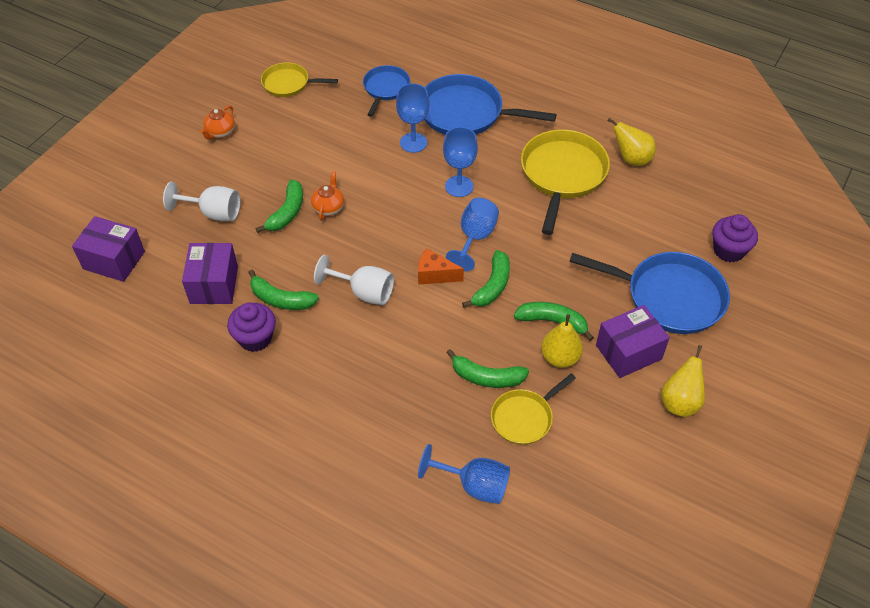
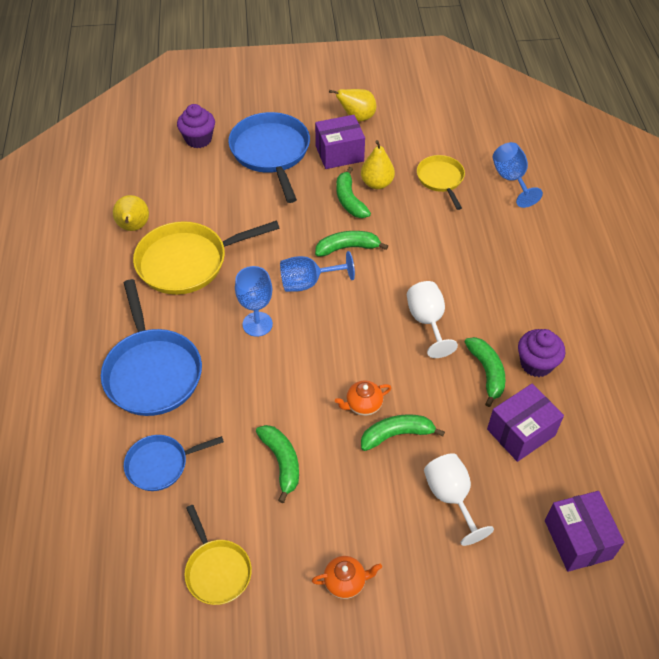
camera: 125 degrees left, 0 degrees up
(413, 142) = (226, 390): blue goblet -> none
(435, 275) = (369, 287): orange cheese -> none
(486, 377) = (430, 212): green banana -> green banana (281, 462)
(524, 417) = (441, 179): yellow pan -> yellow pan turned 120 degrees counterclockwise
(628, 352) = (339, 153): purple box -> purple box turned 45 degrees counterclockwise

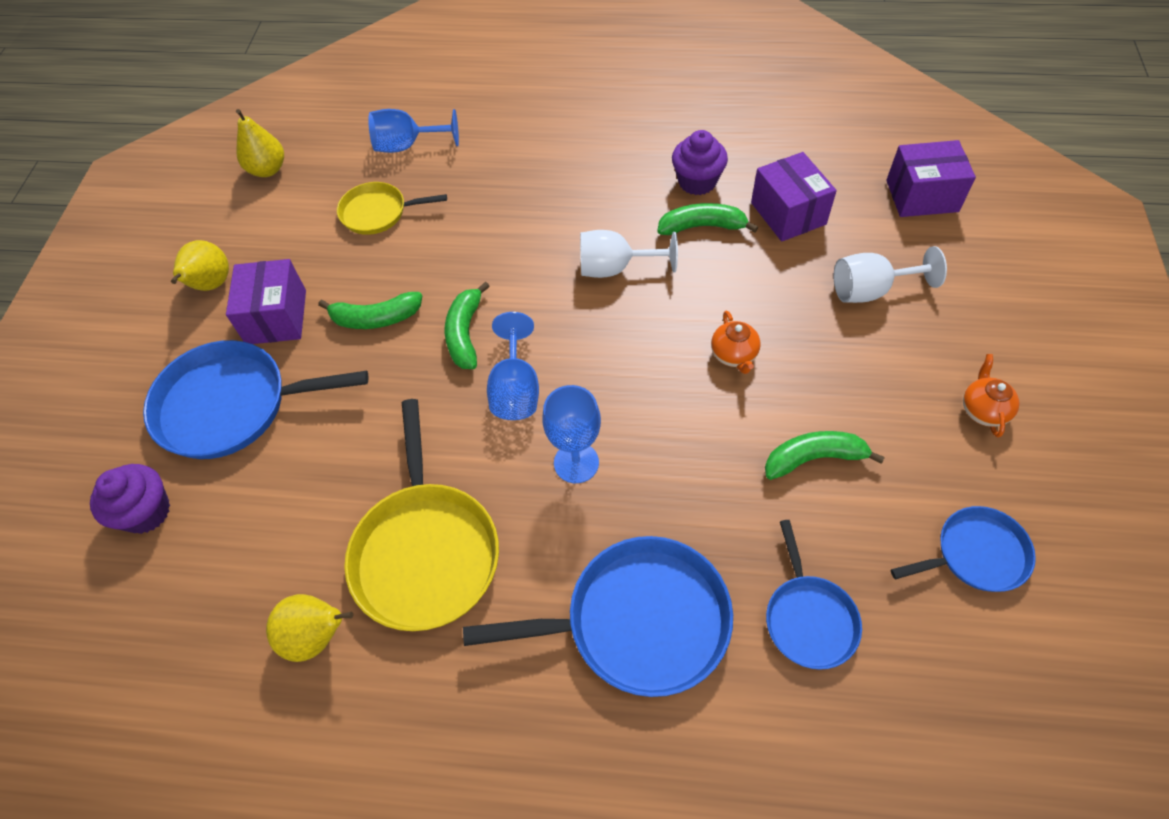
camera: 75 degrees left, 5 degrees up
(217, 570) = (976, 554): yellow pan -> blue pan
(377, 183) = (356, 282): yellow pear -> yellow pear (268, 170)
(397, 435) = (781, 327): green banana -> none

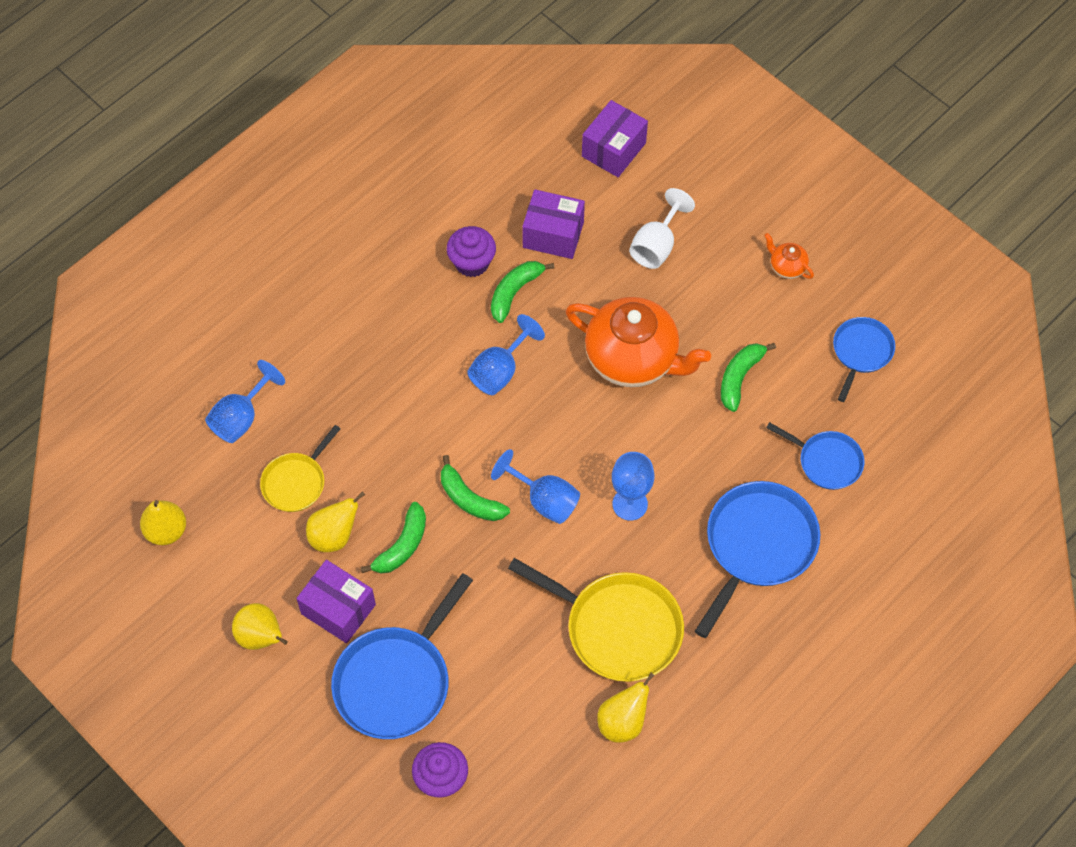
camera: 55 degrees left, 5 degrees up
(347, 268) = (334, 536): none -> yellow pear
(615, 268) = (500, 371): white goblet -> blue goblet
(734, 355) = (633, 359): orange teapot -> orange teapot, size x2.40

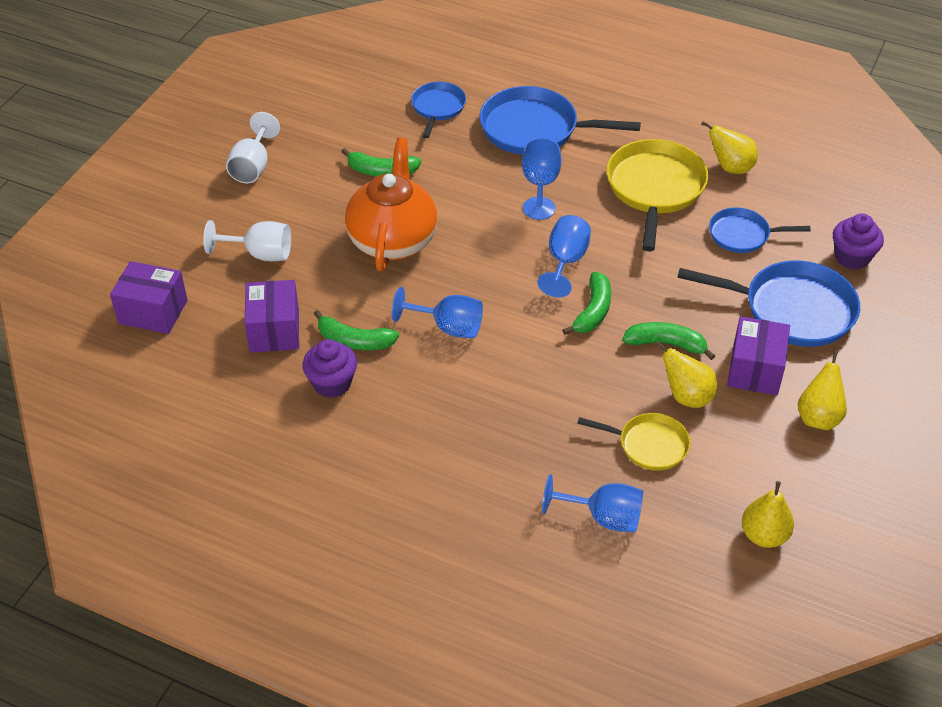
camera: 110 degrees left, 15 degrees down
(787, 267) = (253, 167): orange teapot -> white goblet
(861, 352) = (324, 109): blue pan -> blue pan (742, 235)

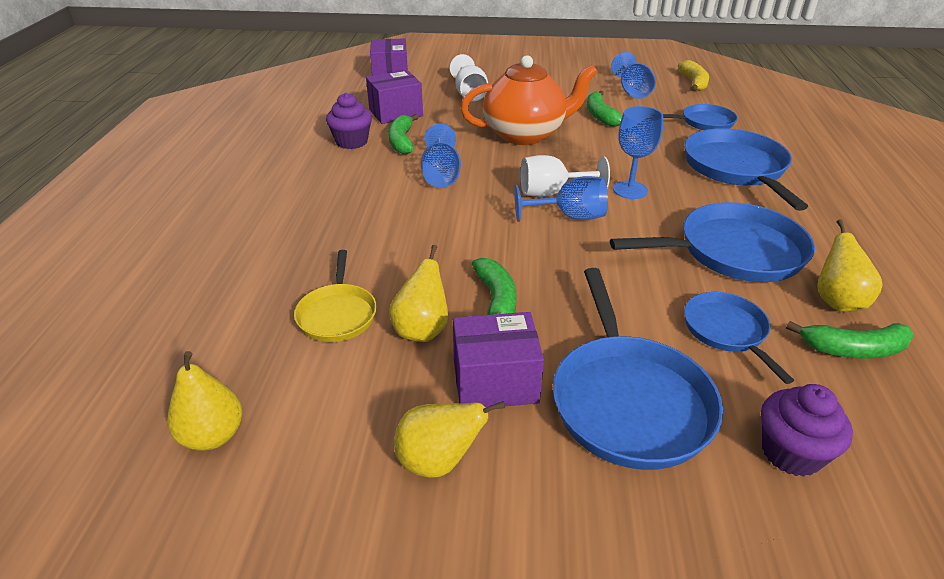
camera: 70 degrees right, 10 degrees down
(253, 167) = (556, 75): white goblet -> white goblet (551, 193)
(344, 74) = (694, 83): none -> yellow banana
(593, 311) = (513, 244): green banana -> green banana (853, 349)
(603, 517) = (228, 301): blue goblet -> blue goblet (632, 91)
(655, 189) = (733, 251): yellow pan -> blue pan

